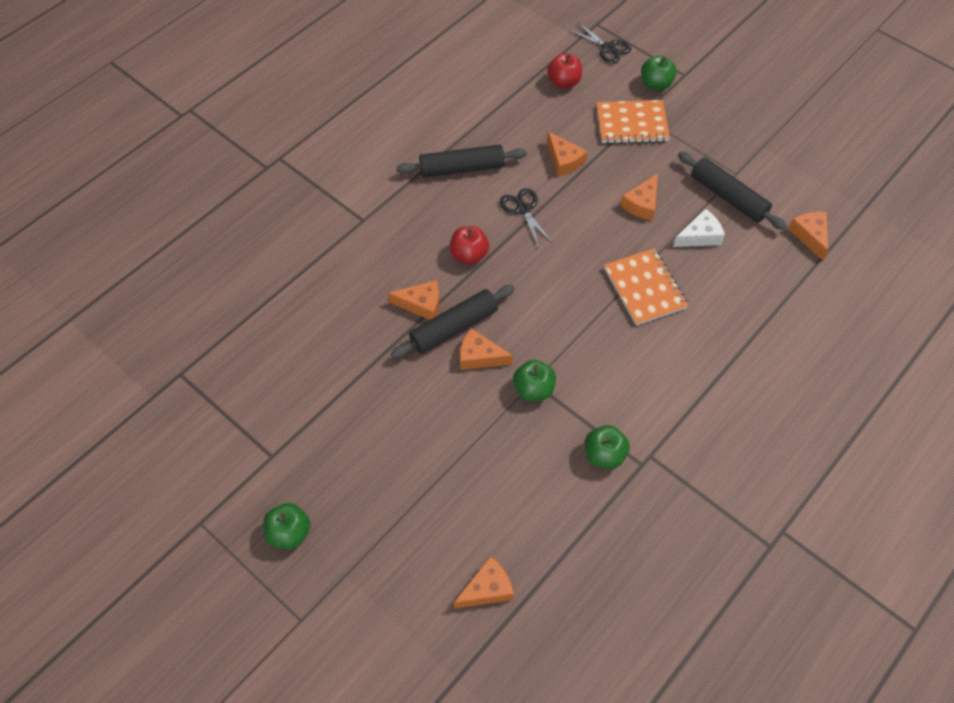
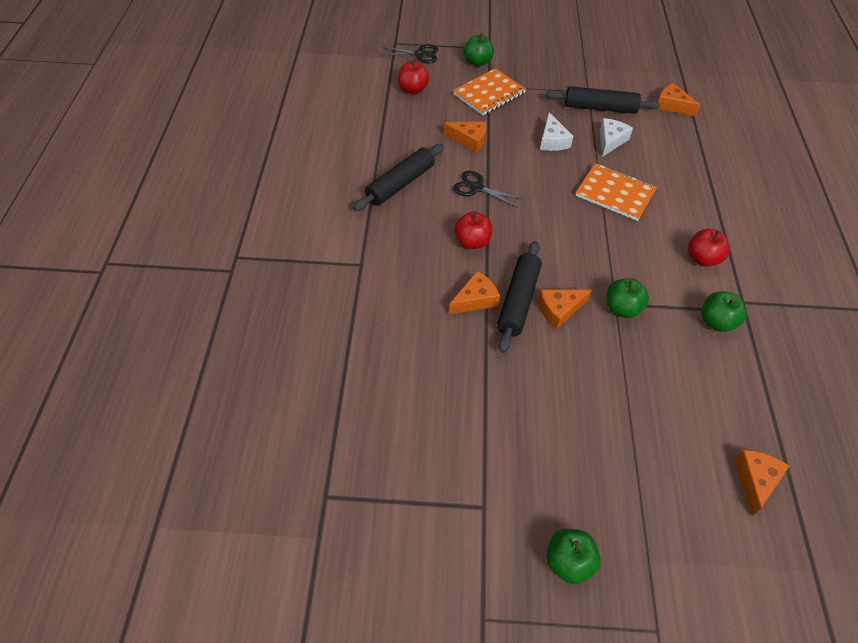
camera: 40 degrees left, 5 degrees down
(642, 204) = (552, 141): orange cheese -> white cheese
(657, 396) = (702, 259): none -> red apple

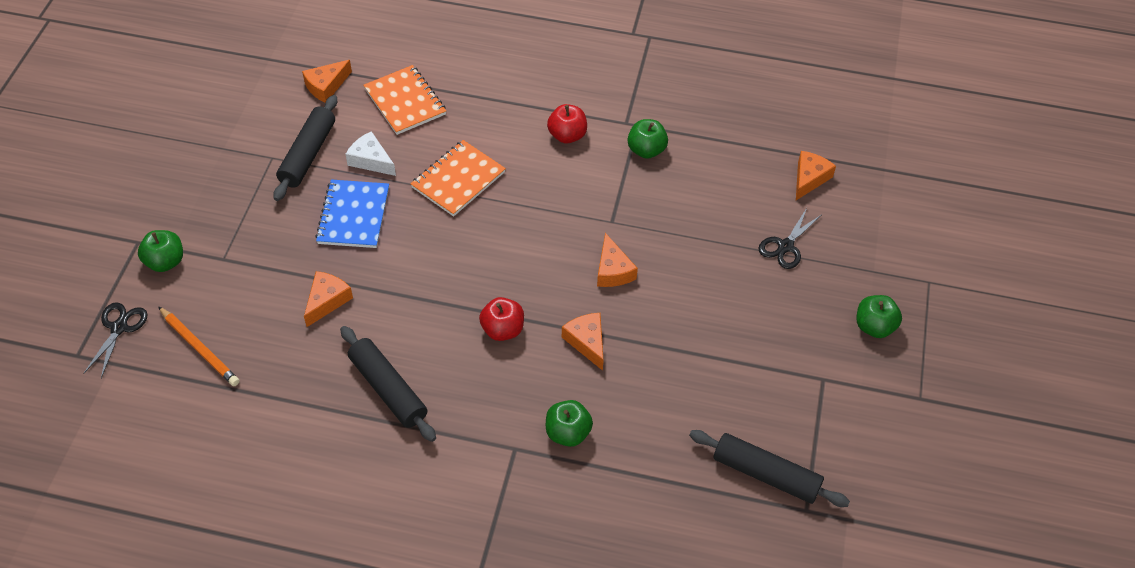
camera: 80 degrees left, 0 degrees up
(413, 89) = (199, 348): red apple -> orange pencil
(476, 188) = (415, 309): black scissors -> black scissors (785, 246)
(489, 94) = (240, 262): orange notebook -> orange notebook (405, 102)
(518, 301) = (595, 303): black rolling pin -> black rolling pin (766, 474)
(552, 141) = (353, 215): white cheese -> blue notebook
(622, 308) = (619, 218): green apple -> green apple (568, 433)
(755, 480) = (809, 178): orange cheese -> orange cheese turned 90 degrees clockwise

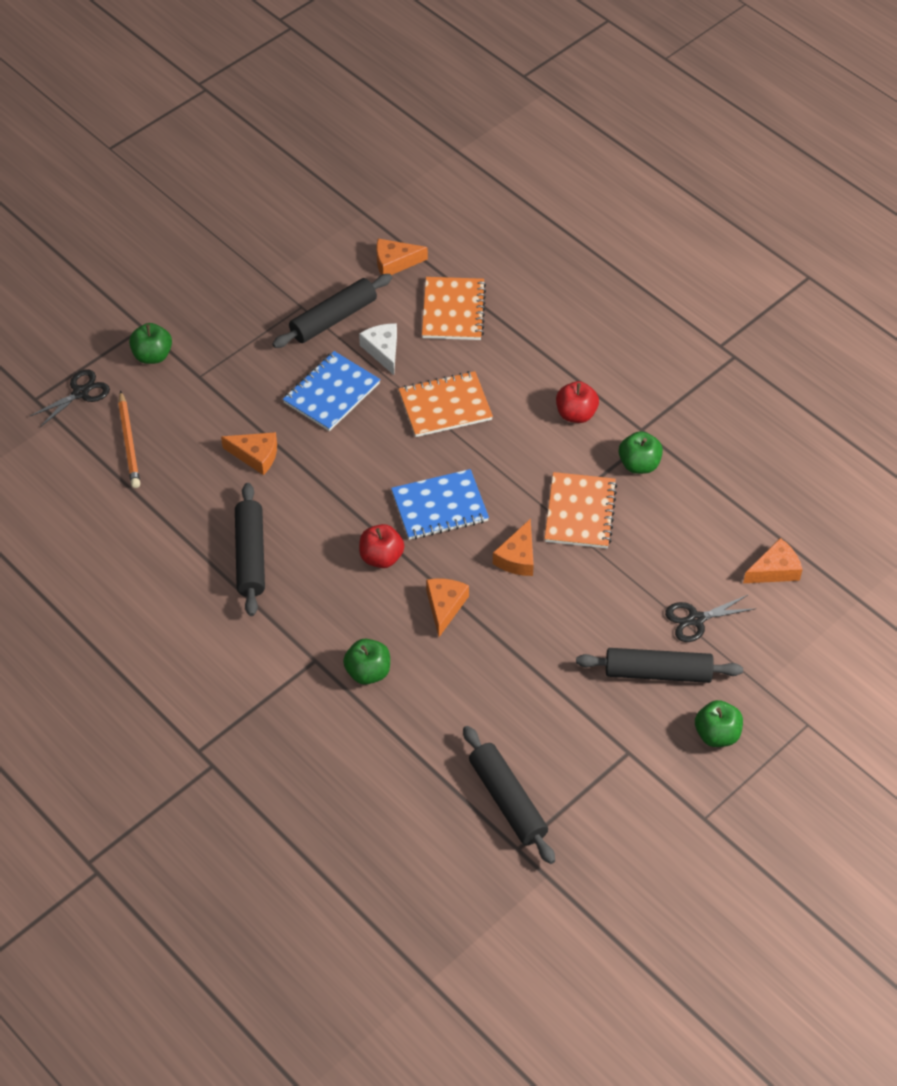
camera: 35 degrees right, 0 degrees up
(327, 301) = (256, 456): orange cheese -> orange cheese turned 45 degrees clockwise
(518, 263) = (439, 507): none -> blue notebook
(632, 209) = (580, 512): none -> orange notebook
(792, 303) = (658, 673): none -> black rolling pin

